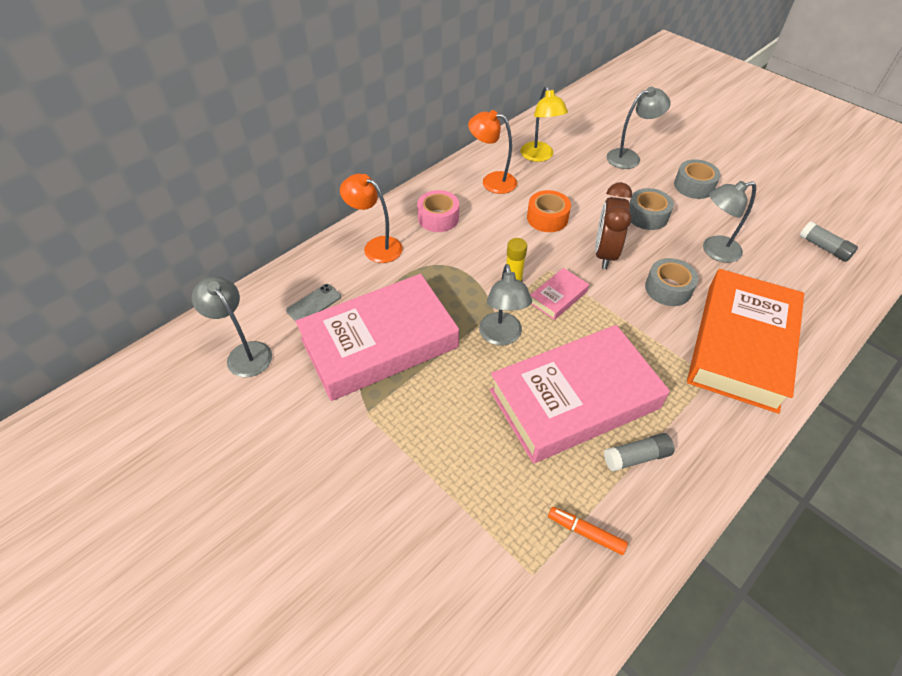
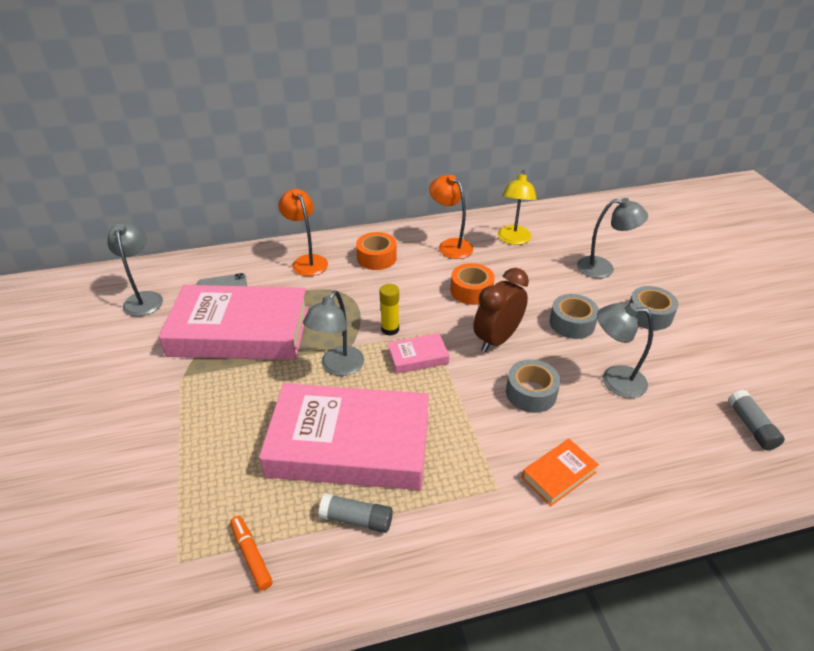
camera: 30 degrees right, 10 degrees down
(438, 218) = (376, 258): pink tape -> orange tape
(741, 345) = (558, 475): orange book -> orange book, size x0.41

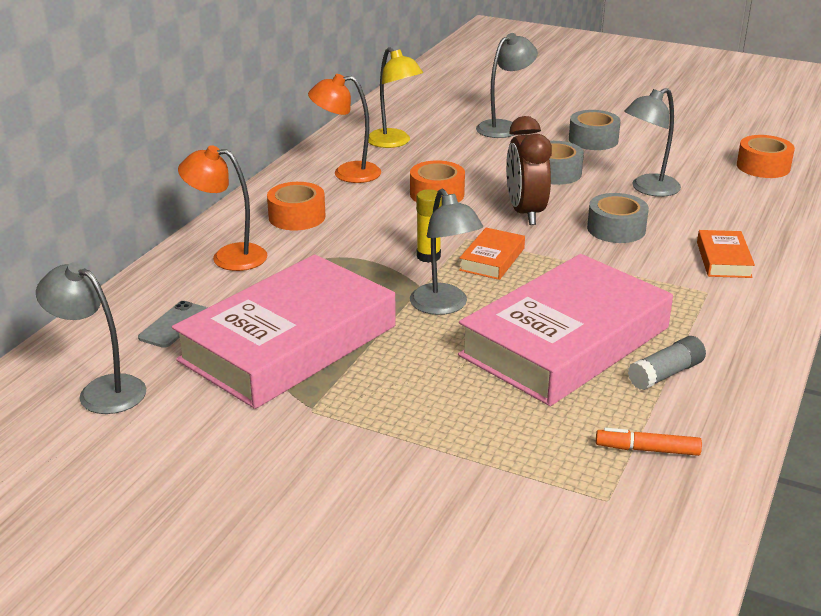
camera: 50 degrees left, 10 degrees down
(417, 357) = (492, 259): pink book -> orange book
(751, 426) = (763, 166): grey glue stick -> orange tape

